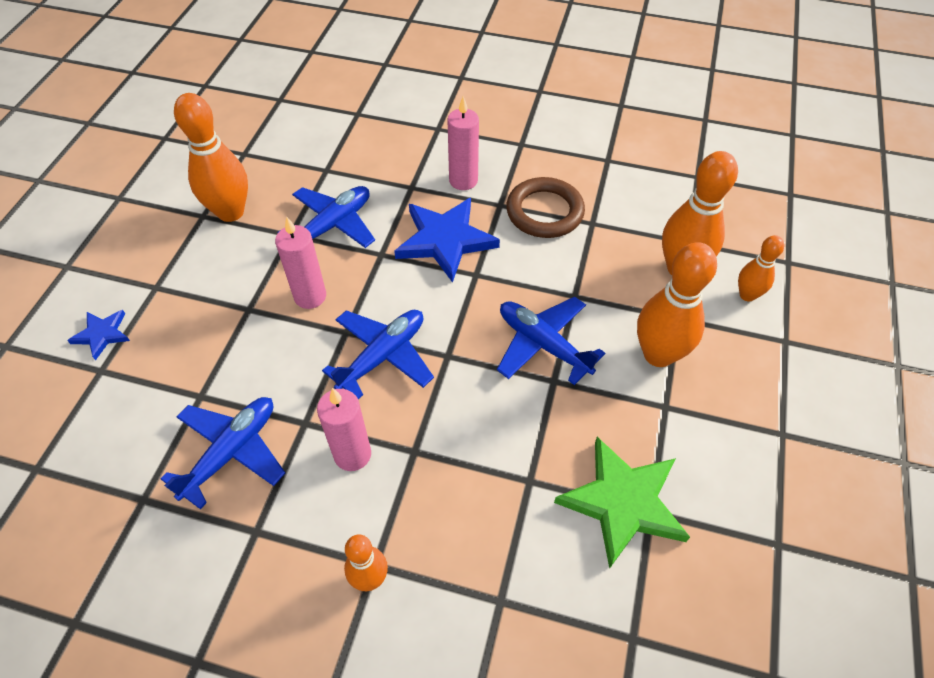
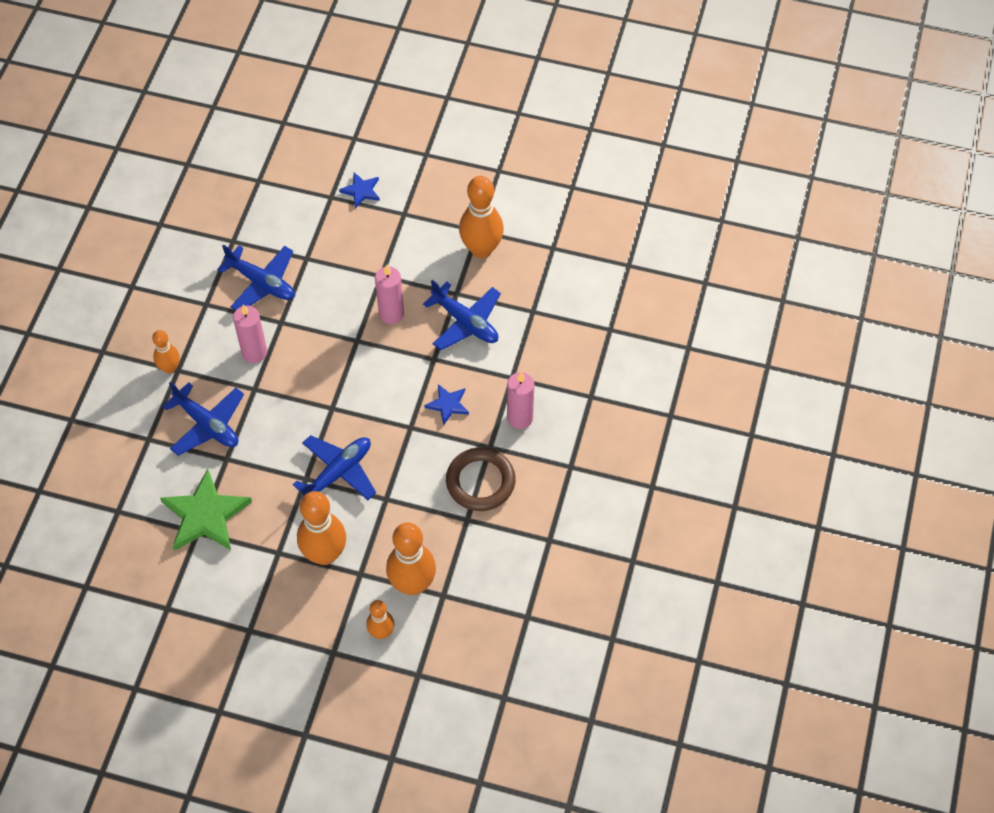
camera: 90 degrees right, 5 degrees up
(383, 356) = (333, 365): blue plane -> blue plane (207, 424)
(445, 240) = (448, 404): blue star -> blue star, size x0.51

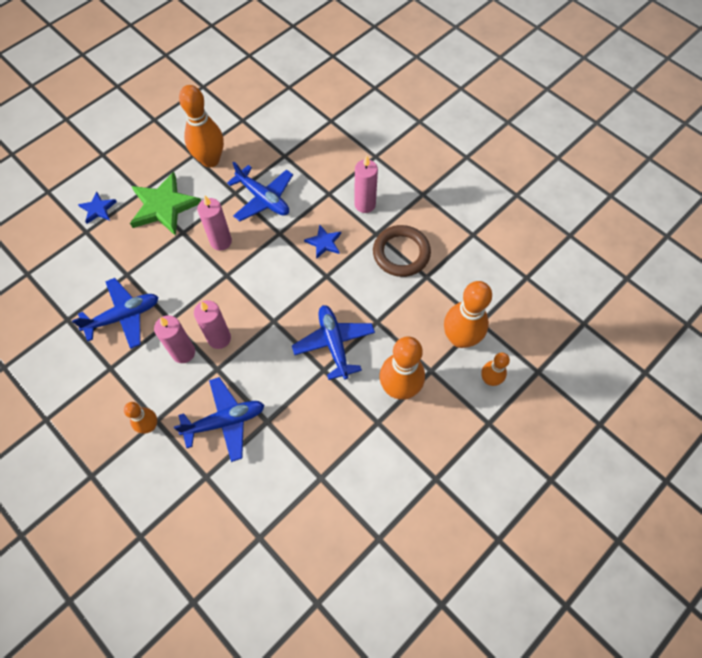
camera: 60 degrees left, 5 degrees up
(205, 515) = (309, 463): green star -> green star (164, 206)
(286, 373) = (219, 338): none -> pink candle
(465, 322) = (263, 199): blue plane -> blue plane turned 60 degrees clockwise

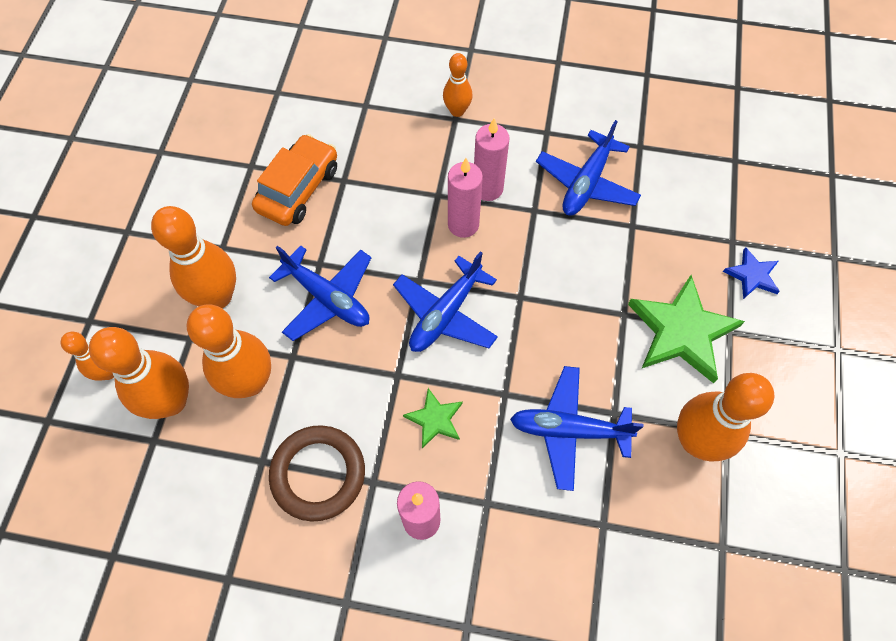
camera: 145 degrees right, 0 degrees up
(221, 241) = (566, 333): pink candle -> none
(225, 421) = (386, 156): blue plane -> blue plane (445, 314)
(301, 435) = (298, 189): none -> orange car
(324, 242) = (435, 419): blue star -> green star
(409, 322) = (250, 382): none -> orange bowling pin

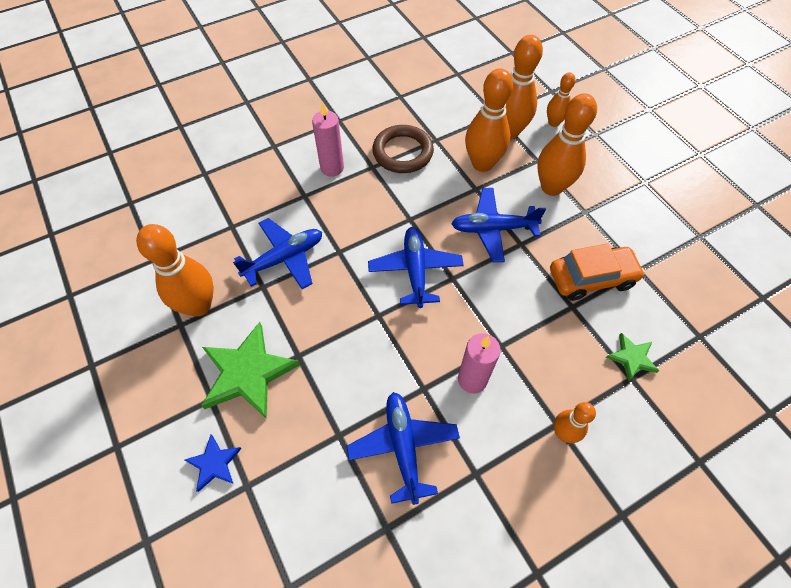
camera: 140 degrees right, 5 degrees down
(298, 189) = (591, 278): orange car -> orange car turned 90 degrees counterclockwise
(435, 419) = (367, 213): green star -> green star (631, 358)
(463, 224) = (462, 337): pink candle -> none

